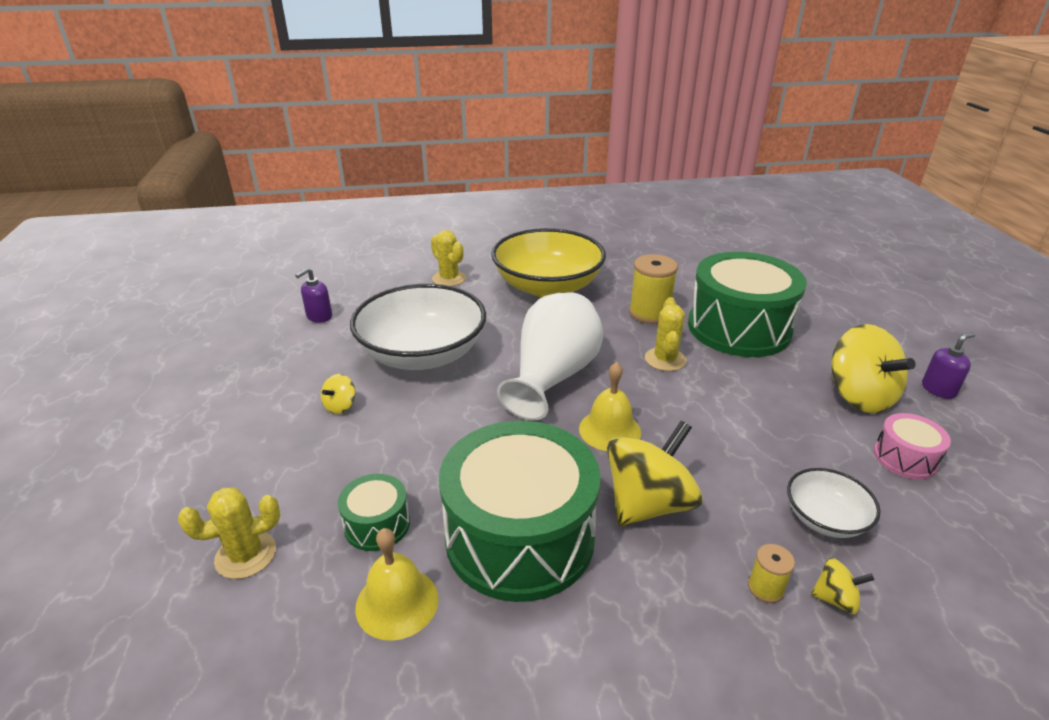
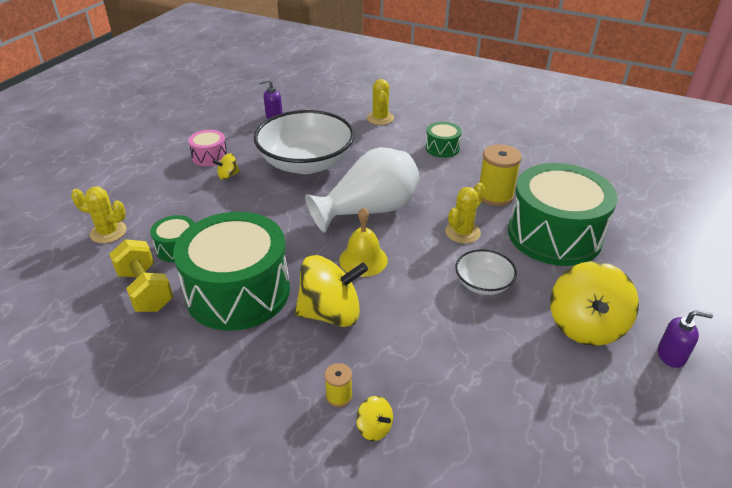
camera: 35 degrees right, 5 degrees up
(397, 602) = (145, 290): yellow bell -> yellow dumbbell
(547, 287) = (442, 148): yellow bowl -> green drum
(825, 519) = (434, 384): white bowl -> white bowl (483, 284)
(905, 458) = (557, 383): pink drum -> pink drum (209, 156)

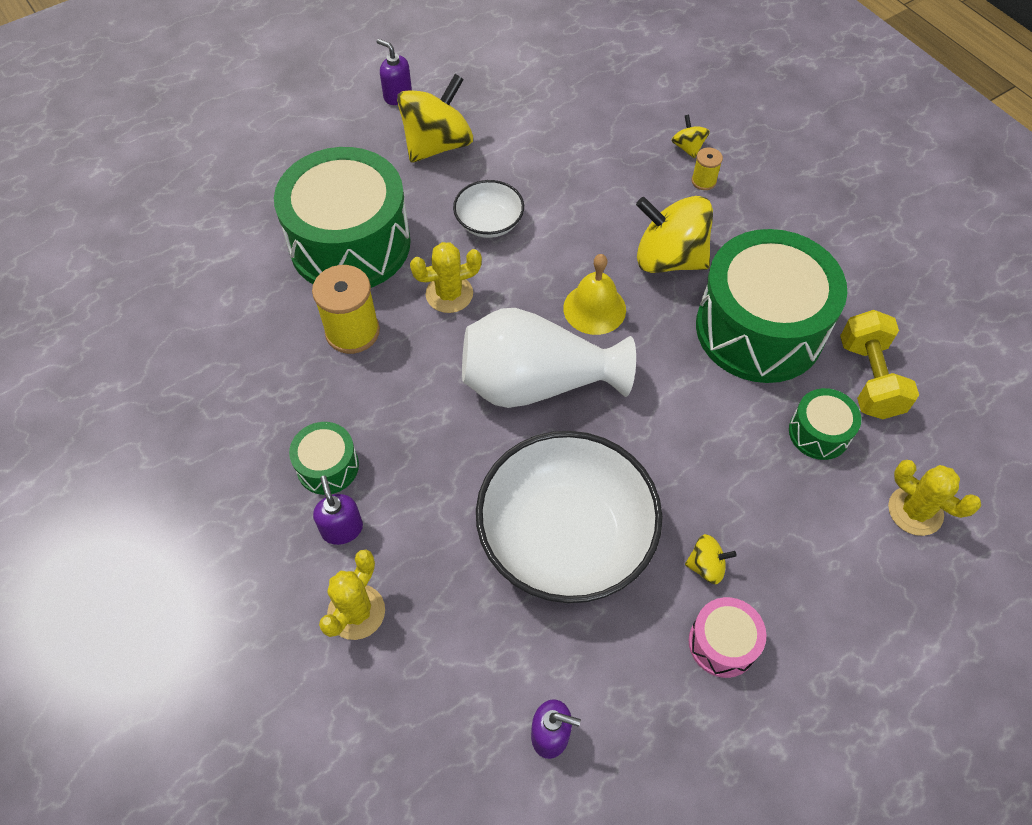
camera: 150 degrees left, 20 degrees up
(412, 134) = (342, 529): none -> purple soap dispenser

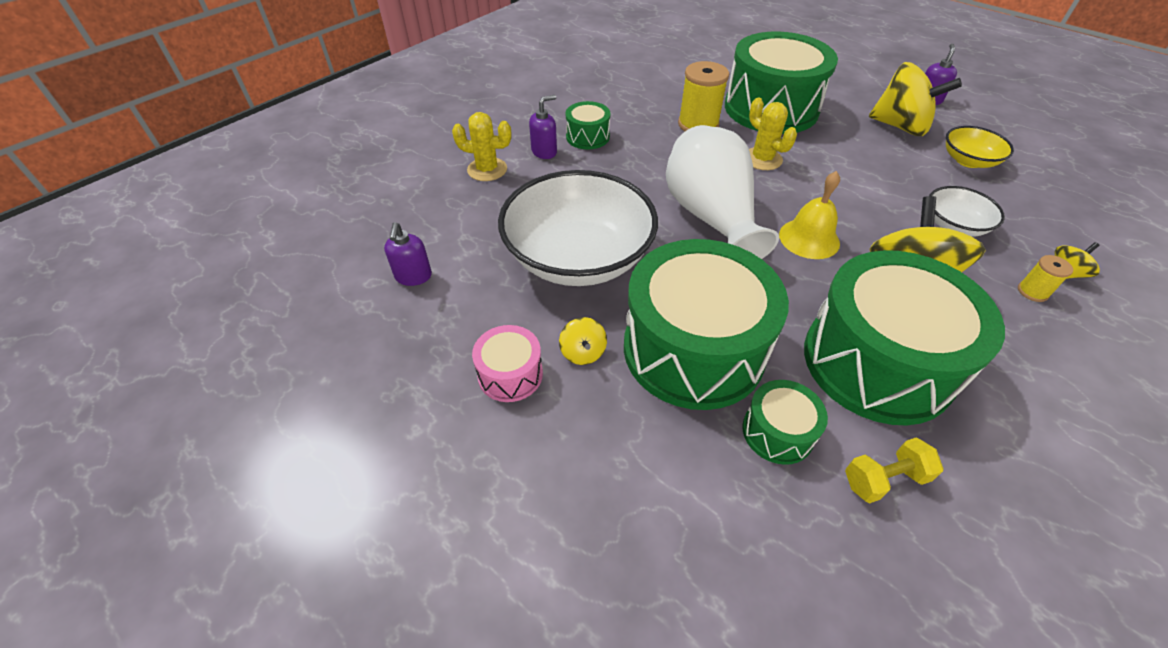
camera: 75 degrees right, 10 degrees down
(489, 222) = (848, 165): white bowl -> white bowl (953, 226)
(517, 123) = (968, 161): none -> yellow bowl
(720, 465) = (693, 349): none -> green drum
(869, 378) = (884, 479): yellow dumbbell -> yellow dumbbell, size x0.64
(915, 511) = (724, 547): yellow cactus -> none

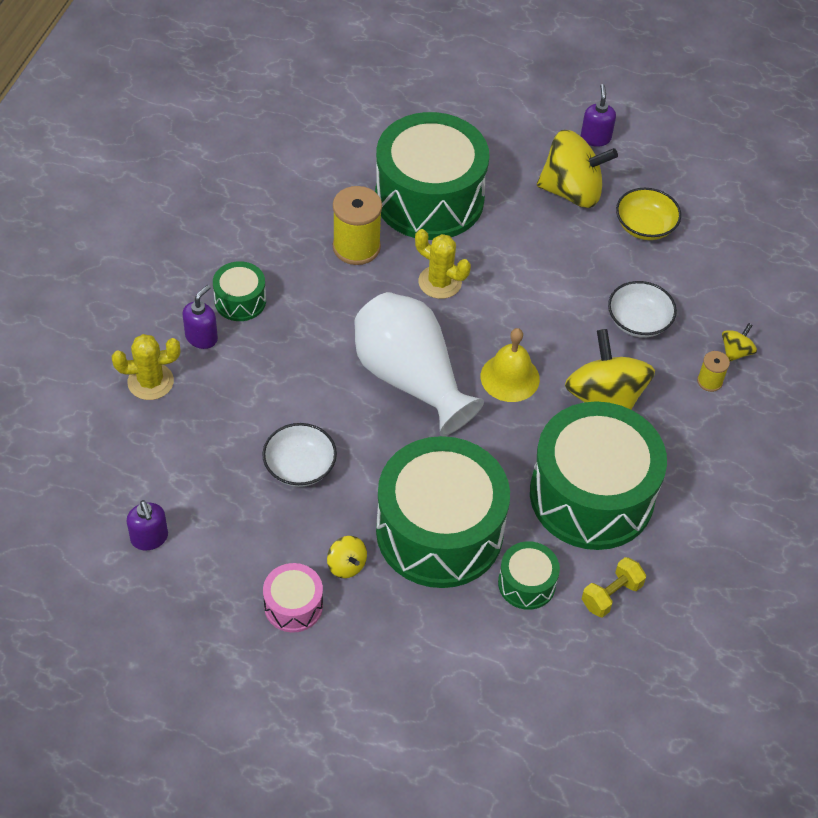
camera: 25 degrees left, 5 degrees up
(578, 257) = (300, 467): white bowl -> white bowl, size x0.48

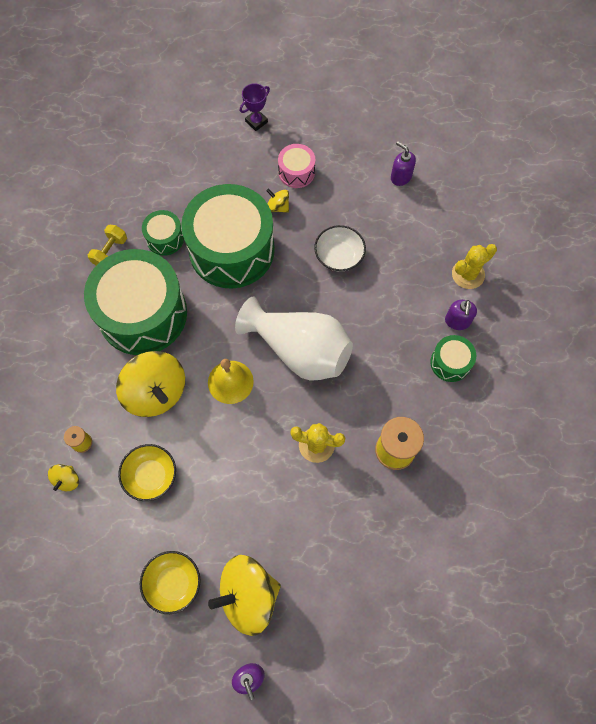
camera: 160 degrees right, 15 degrees up
(311, 715) = (256, 122): none -> purple trophy
(429, 198) = (363, 529): green drum -> none
(638, 321) = (151, 476): white bowl -> yellow bowl

